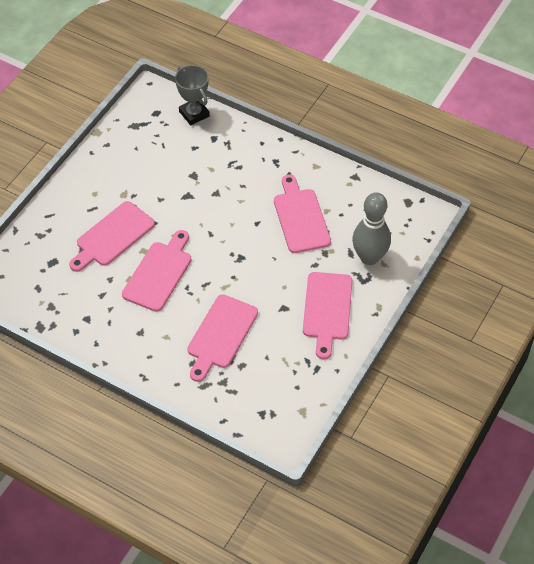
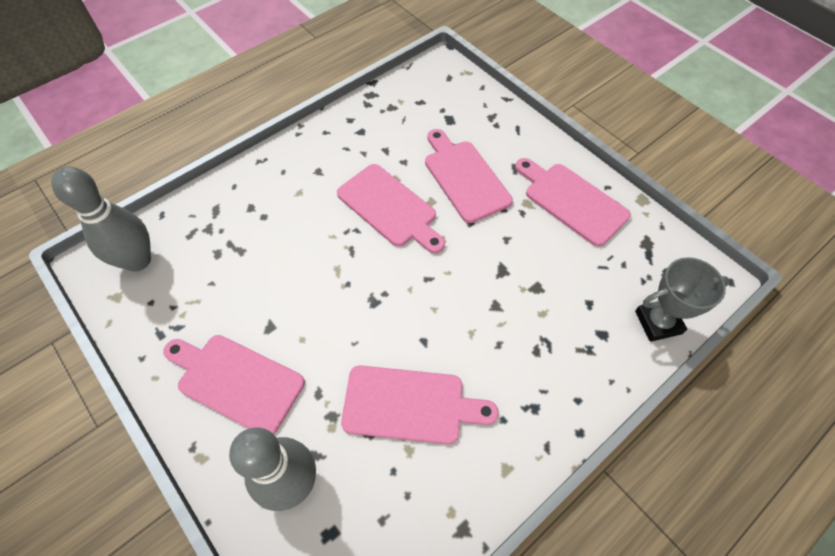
camera: 110 degrees right, 5 degrees up
(221, 335) = (270, 244): pink cutting board -> pink cutting board (572, 201)
(269, 413) = (138, 260): none -> grey bowling pin

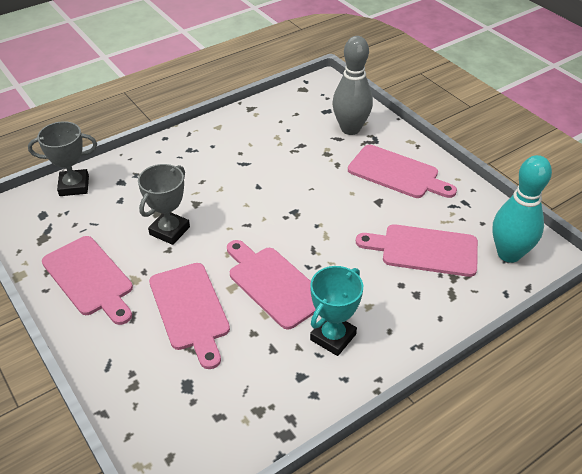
camera: 175 degrees left, 15 degrees down
(138, 260) = (509, 254): grey bowling pin -> turquoise bowling pin
(333, 162) = (333, 337): none -> turquoise trophy
(410, 405) = (273, 155): pink cutting board -> pink cutting board (424, 250)
(513, 263) = (169, 231): none -> grey trophy

